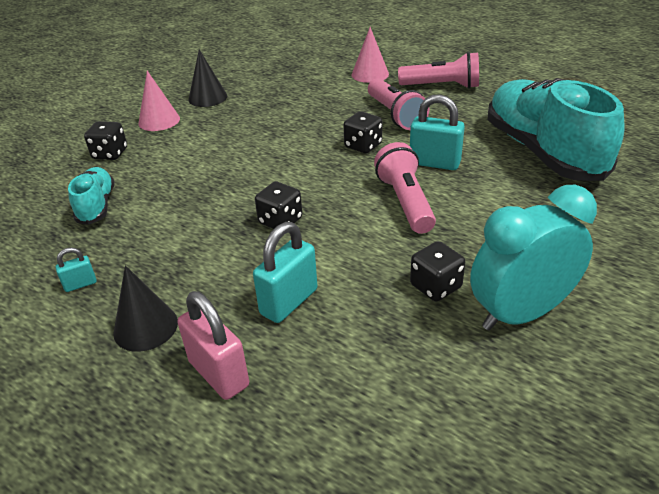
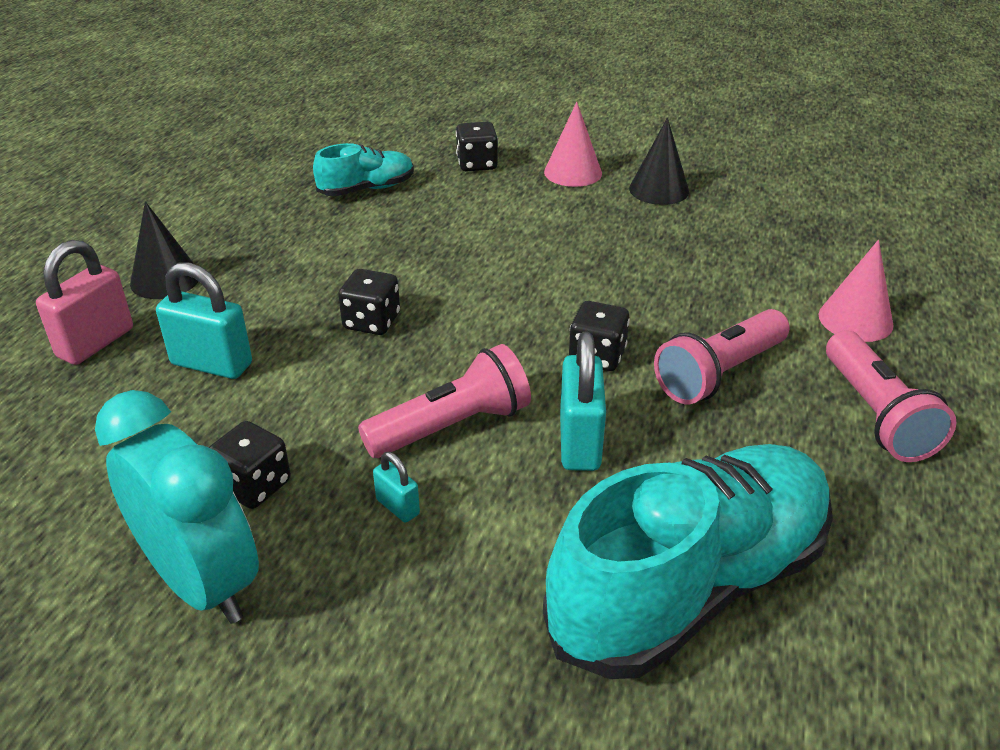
camera: 70 degrees right, 0 degrees up
(80, 284) = (228, 222): turquoise padlock -> turquoise padlock (398, 507)

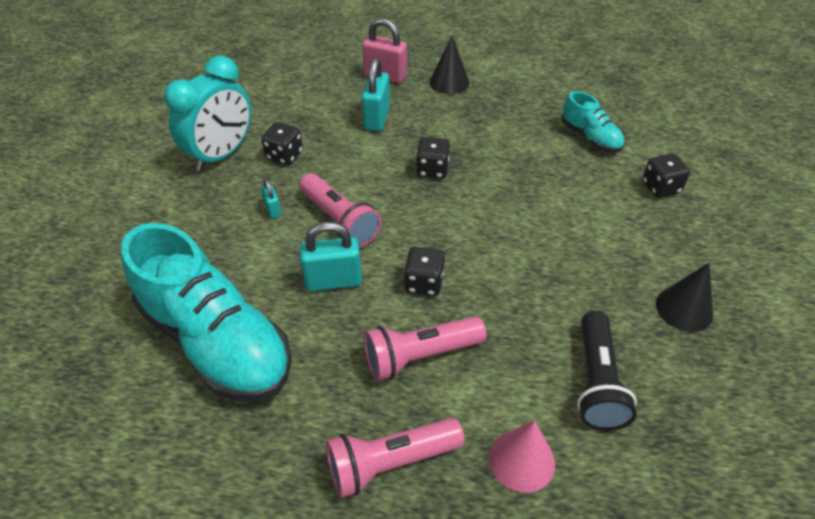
camera: 80 degrees right, 10 degrees up
(398, 507) = (273, 209): turquoise padlock -> turquoise padlock turned 60 degrees counterclockwise
(573, 172) = (681, 247): pink cone -> none
(719, 374) = (420, 356): pink flashlight -> pink flashlight turned 60 degrees counterclockwise
(753, 257) = (597, 382): none -> black flashlight

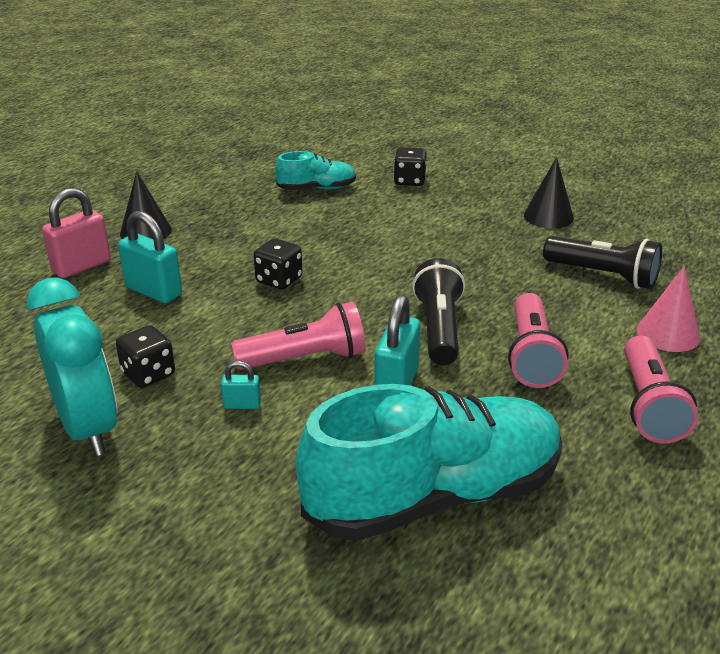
camera: 65 degrees left, 15 degrees down
(424, 283) = (439, 328): black dice -> black flashlight

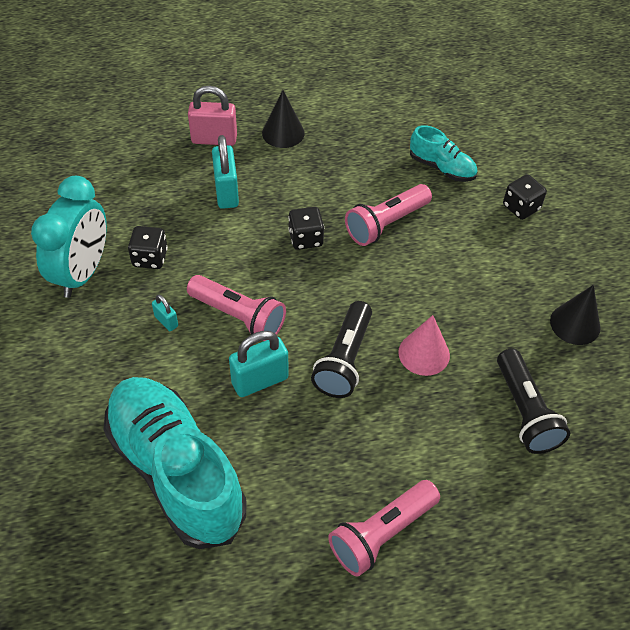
camera: 45 degrees right, 20 degrees up
(434, 496) = (176, 471): turquoise shoe -> turquoise shoe turned 150 degrees counterclockwise
(439, 328) = (344, 360): black flashlight -> black flashlight turned 150 degrees clockwise
(531, 355) = (369, 431): pink flashlight -> pink flashlight (386, 224)
(668, 334) = (488, 498): pink cone -> pink cone (424, 353)

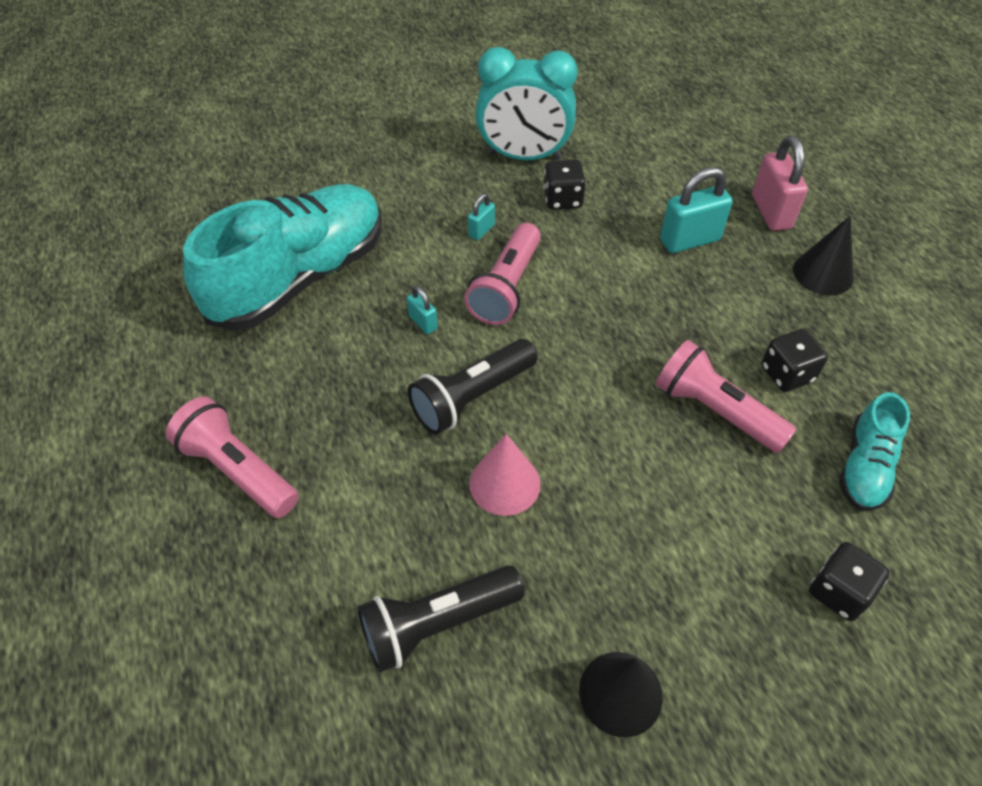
camera: 80 degrees right, 0 degrees up
(260, 380) = (423, 322): turquoise padlock -> turquoise padlock, size x0.51
(305, 239) = (649, 328): black dice -> black dice (787, 374)
(344, 360) = (472, 397): black flashlight -> black flashlight turned 45 degrees counterclockwise

